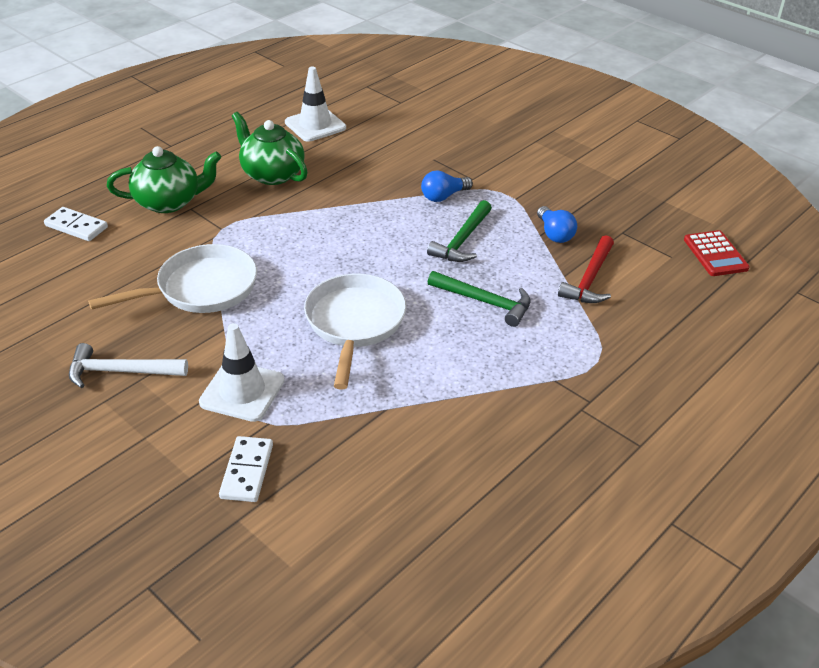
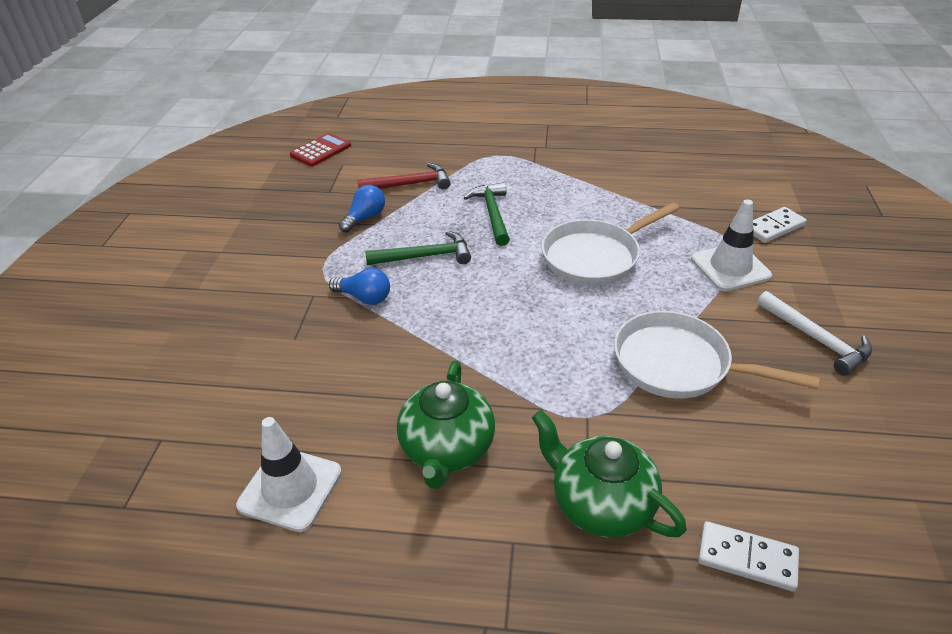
camera: 125 degrees left, 0 degrees up
(76, 226) = (747, 558): white domino -> white domino turned 60 degrees counterclockwise

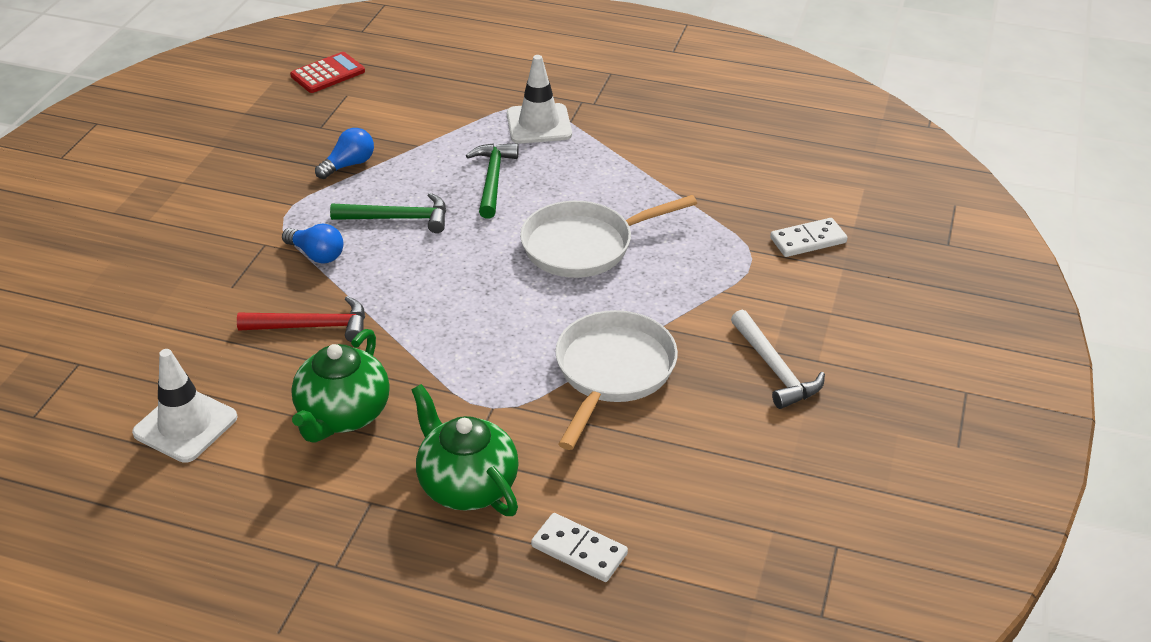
camera: 10 degrees right, 0 degrees up
(410, 184) = (414, 131): red hammer -> red hammer (312, 327)
(678, 364) = (612, 372): white pan -> white pan turned 75 degrees clockwise
(730, 267) = (729, 279): white traffic cone -> white traffic cone (539, 124)

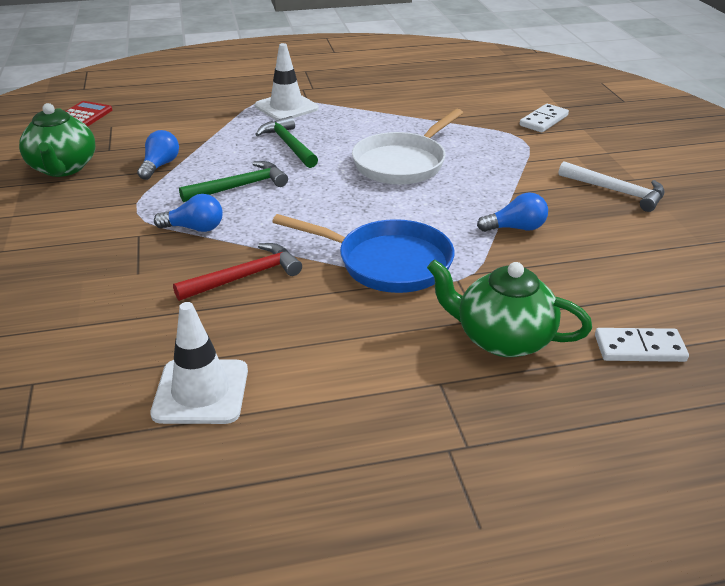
camera: 30 degrees left, 5 degrees down
(343, 415) = (342, 328): green teapot -> green teapot (63, 168)
(448, 362) = (387, 263): none -> blue pan
(612, 372) = (516, 228): white pan -> blue light bulb

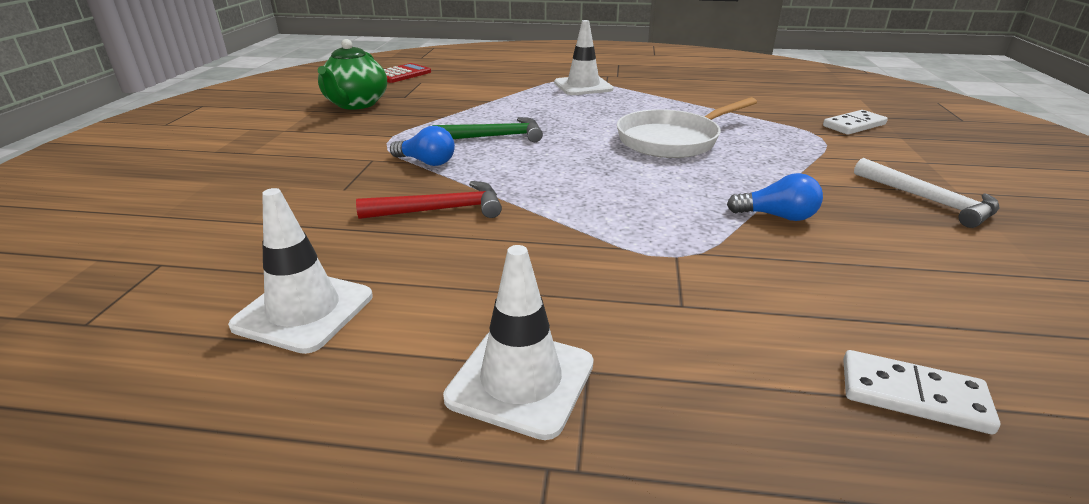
camera: 20 degrees right, 5 degrees down
(160, 165) = (436, 112): blue light bulb -> none
(289, 145) = (565, 112): green hammer -> none
(387, 263) = (601, 224): blue pan -> none
(400, 401) = (521, 381): none -> white traffic cone
(502, 339) = (702, 335): green teapot -> none

